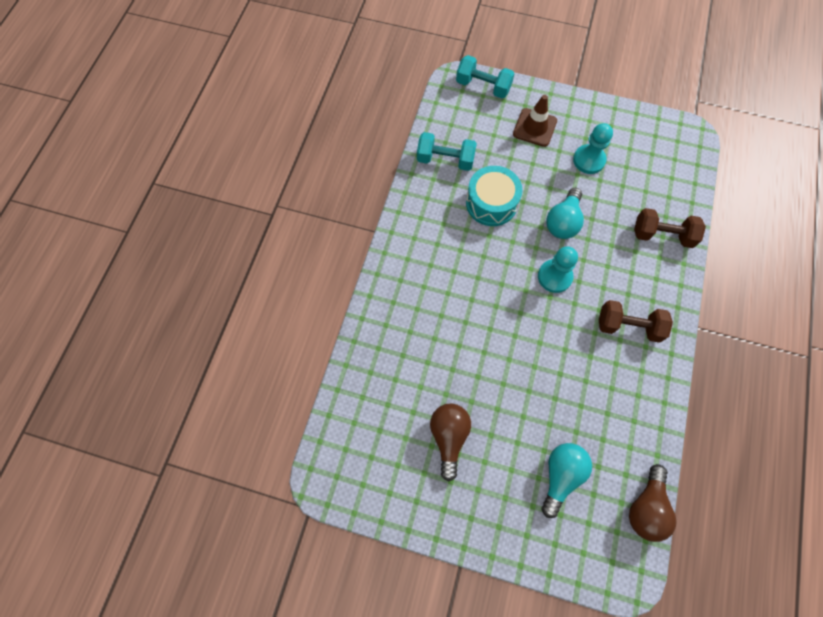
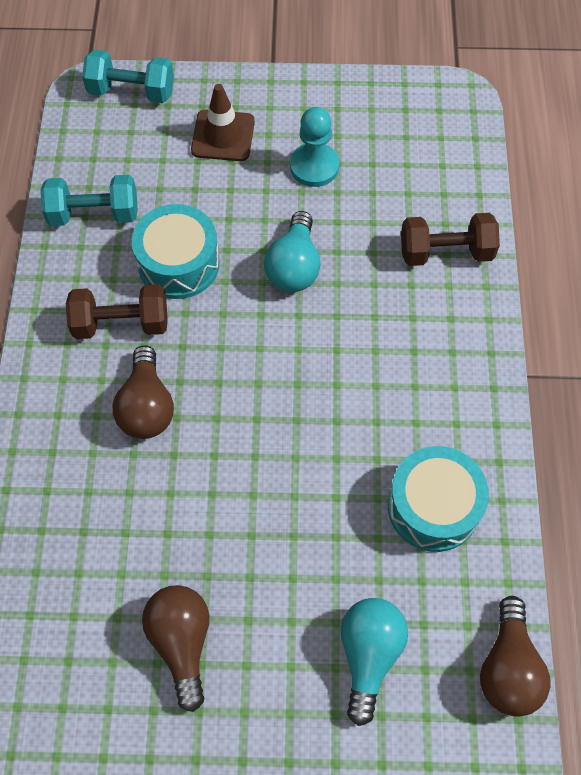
camera: 15 degrees left, 5 degrees down
(455, 288) = (147, 406): none -> brown light bulb
(554, 277) = (298, 352): turquoise pawn -> none
(620, 395) = (433, 506): none -> turquoise drum
(628, 326) = (424, 399): brown dumbbell -> brown dumbbell (121, 324)

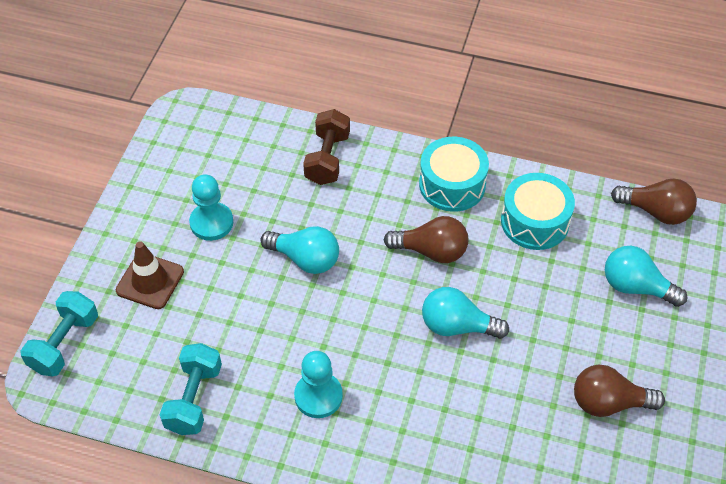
camera: 75 degrees left, 10 degrees down
(121, 324) = (318, 396): brown dumbbell -> turquoise pawn
(147, 406) = (404, 391): brown light bulb -> brown light bulb (431, 251)
(178, 263) = (272, 341): turquoise drum -> turquoise drum (452, 185)
(247, 444) = (457, 326): none -> turquoise light bulb

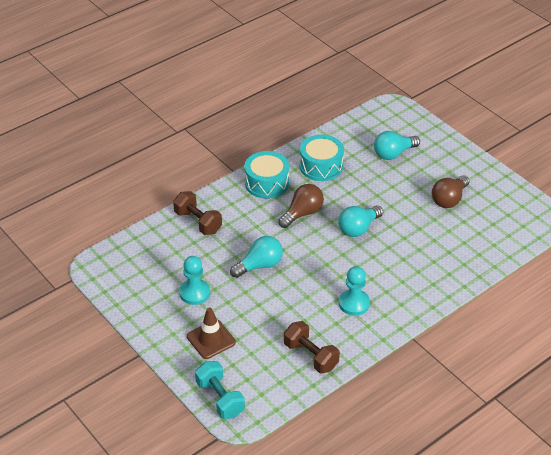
camera: 55 degrees left, 10 degrees down
(194, 399) = (310, 356): turquoise dumbbell -> brown dumbbell
(656, 211) = (356, 122): brown light bulb -> none

